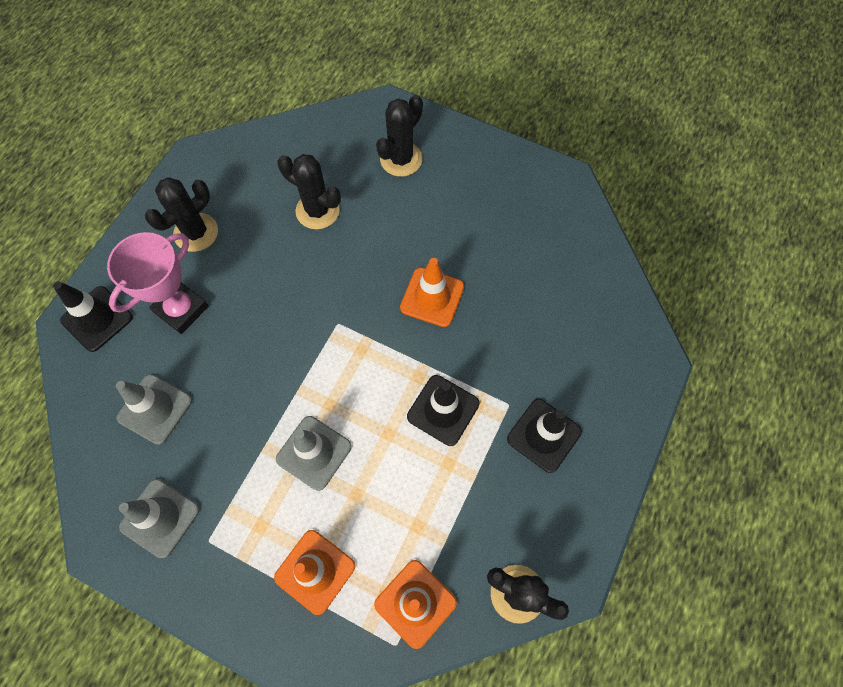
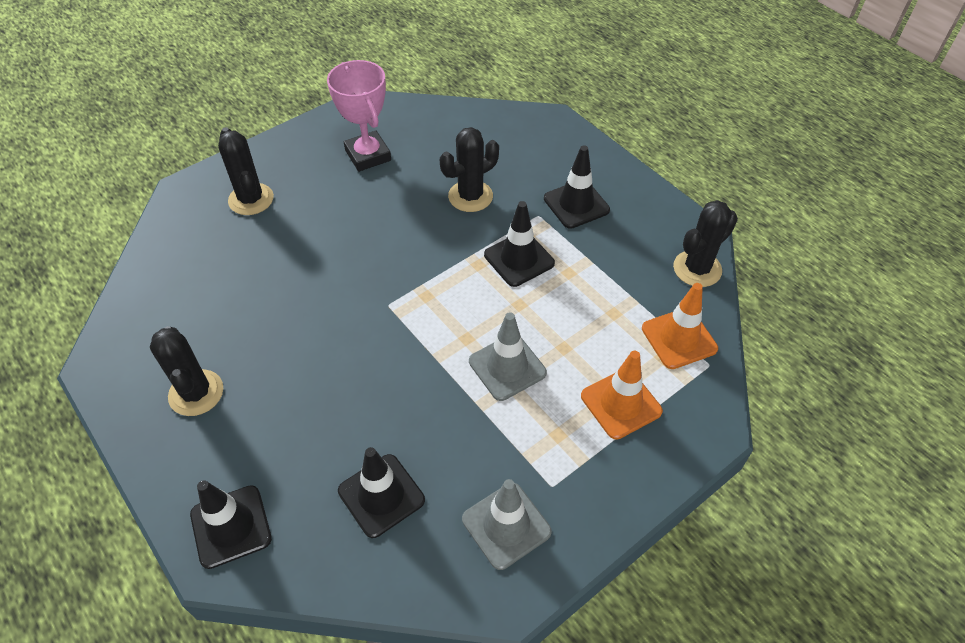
camera: 65 degrees left, 15 degrees down
(155, 409) = (381, 495): grey traffic cone -> black traffic cone
(181, 309) = (280, 435): pink trophy -> pink trophy (368, 155)
(317, 211) = (255, 280): black cactus -> black cactus (470, 196)
(432, 297) = (408, 228): orange traffic cone -> none

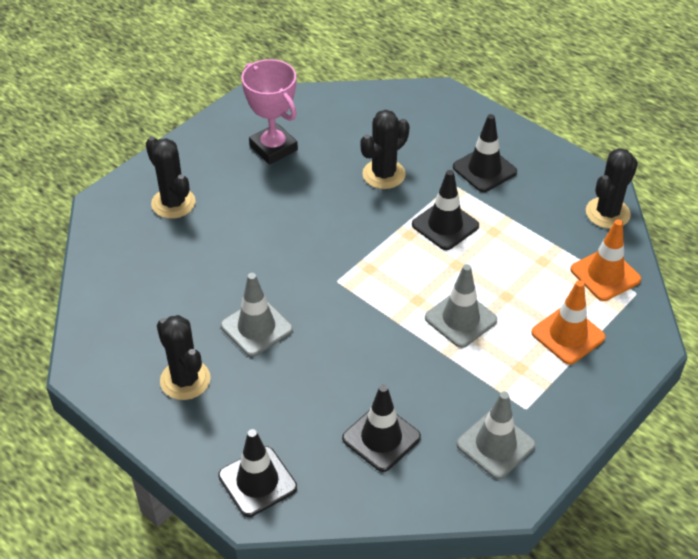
camera: 10 degrees left, 5 degrees down
(289, 345) = (256, 327): none -> grey traffic cone

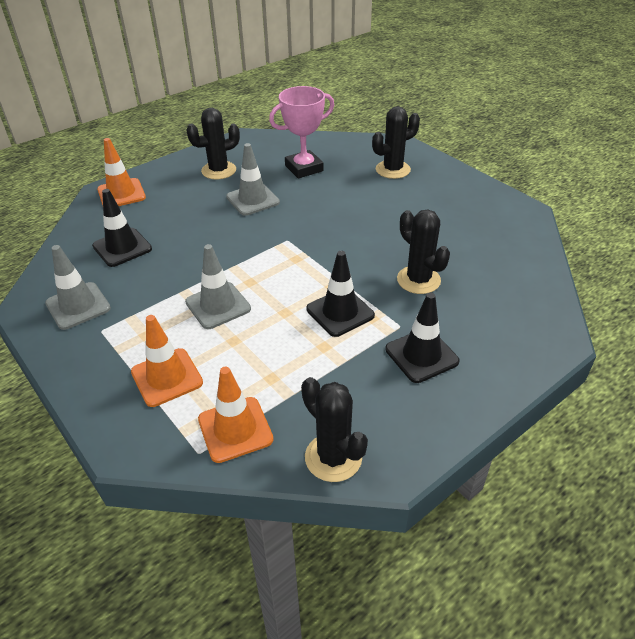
camera: 100 degrees right, 5 degrees down
(257, 481) = (121, 194): black traffic cone -> orange traffic cone
(273, 148) = (458, 218): pink trophy -> pink trophy (304, 168)

